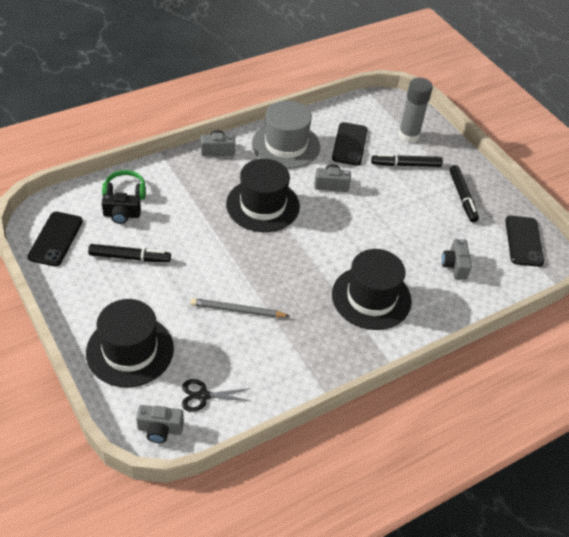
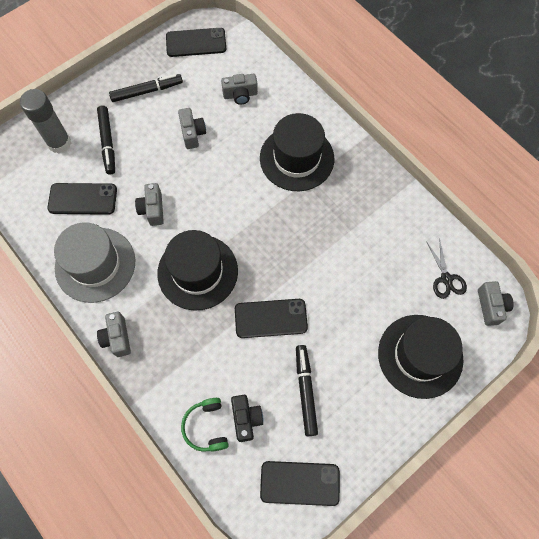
camera: 95 degrees left, 20 degrees up
(204, 246) = (271, 318): none -> black phone
(237, 310) = (344, 269): grey pencil -> none
(410, 222) = (192, 133): none -> grey camera

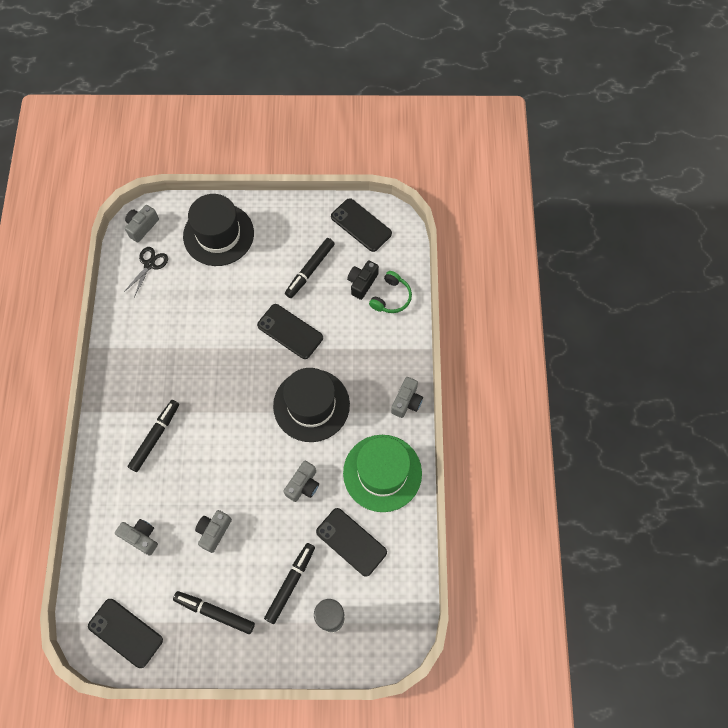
camera: 140 degrees left, 0 degrees up
(95, 264) = (382, 473): grey hat -> green hat
(297, 158) = (155, 437): black hat -> black marker

